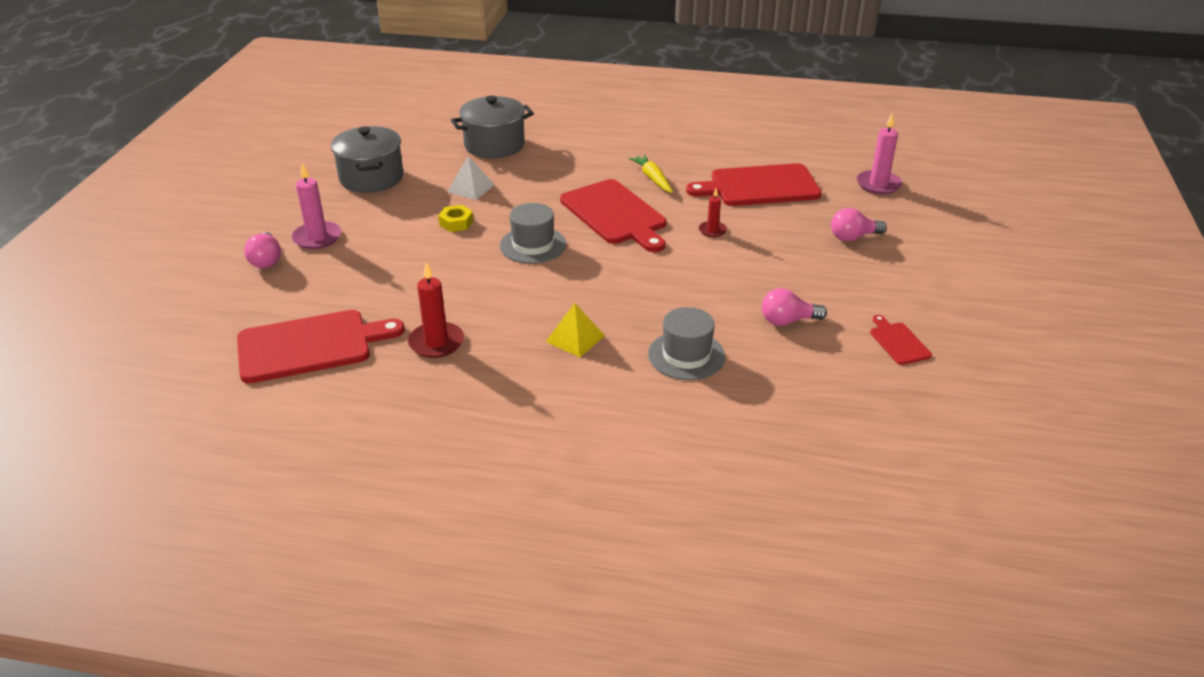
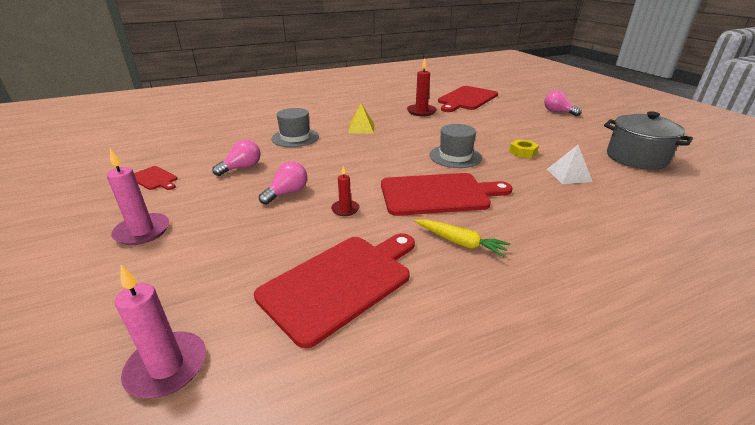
camera: 145 degrees right, 5 degrees down
(317, 238) = (565, 124): pink candle -> pink candle (142, 231)
(494, 145) = (649, 218): grey pot -> none
(615, 214) = (438, 194): red cutting board -> red cutting board turned 150 degrees clockwise
(853, 237) = (200, 252): pink light bulb -> pink light bulb (287, 193)

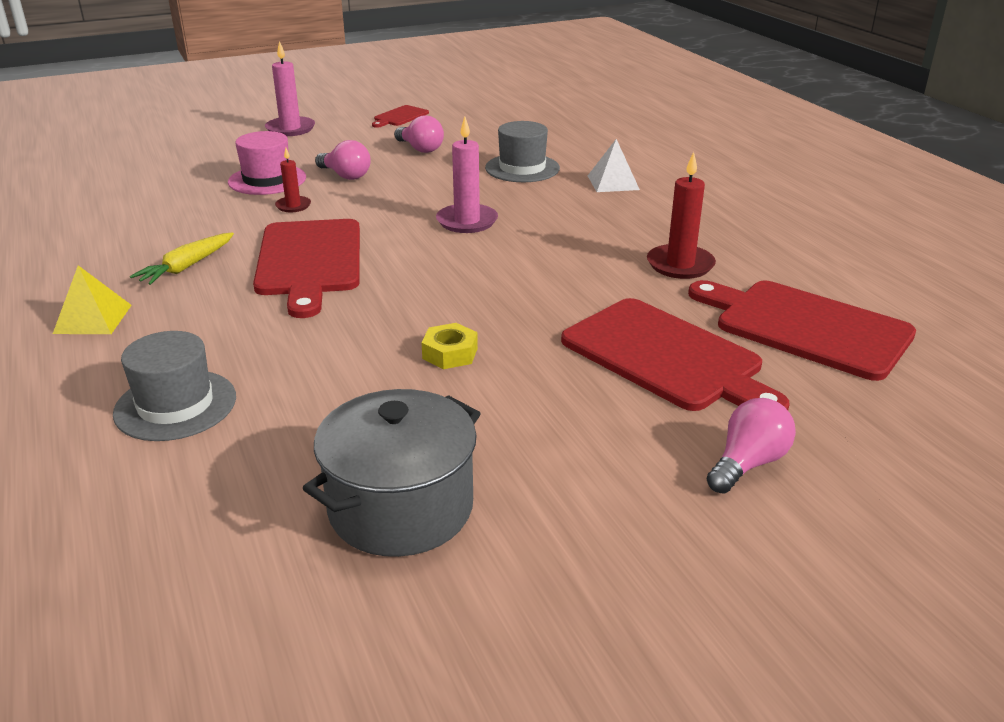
camera: 90 degrees right, 0 degrees up
(167, 367) = (109, 161): pink candle -> pink candle (467, 221)
(284, 228) = (267, 180): none -> pink hat
(340, 283) = (159, 207): red cutting board -> red cutting board (666, 357)
(361, 128) = (568, 210): yellow pyramid -> yellow pyramid (93, 319)
(455, 156) = (438, 283): grey hat -> grey hat (175, 405)
(569, 175) = (337, 386): white pyramid -> white pyramid (613, 182)

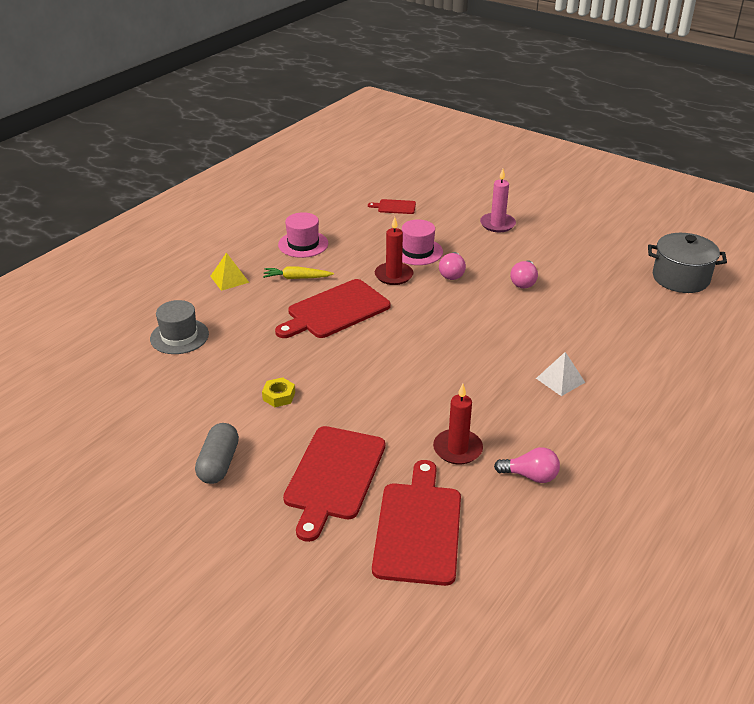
camera: 60 degrees right, 5 degrees up
(112, 241) = (303, 244): none -> pink hat
(293, 206) = (393, 275): red candle -> red candle, size x1.69
(400, 117) = (568, 252): red cutting board -> red cutting board (395, 207)
(401, 507) = (146, 432): grey pot -> grey pot (680, 278)
(467, 221) = (435, 342): pink candle -> none
(522, 168) = (540, 333): grey hat -> none
(558, 448) = (219, 464): none -> grey capsule
(748, 463) = (246, 536): pink light bulb -> pink light bulb (530, 476)

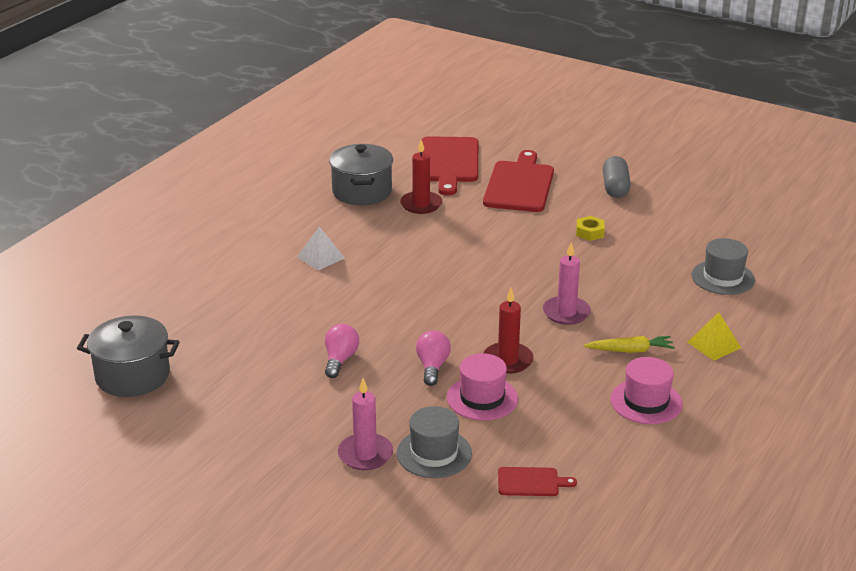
camera: 175 degrees right, 5 degrees down
(335, 310) = (566, 313): red cutting board -> pink candle
(453, 223) = (434, 453): none -> grey hat
(530, 476) = (362, 192): pink light bulb -> grey pot

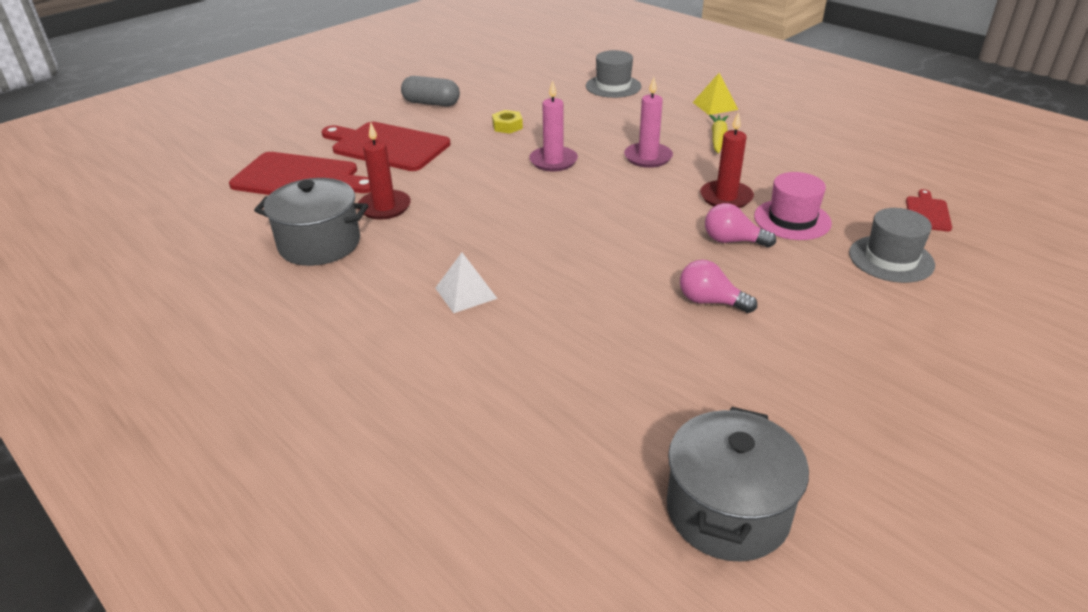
camera: 75 degrees left, 5 degrees up
(365, 454) = (900, 303): pink candle -> pink candle (553, 161)
(646, 402) = (798, 144): pink hat -> none

